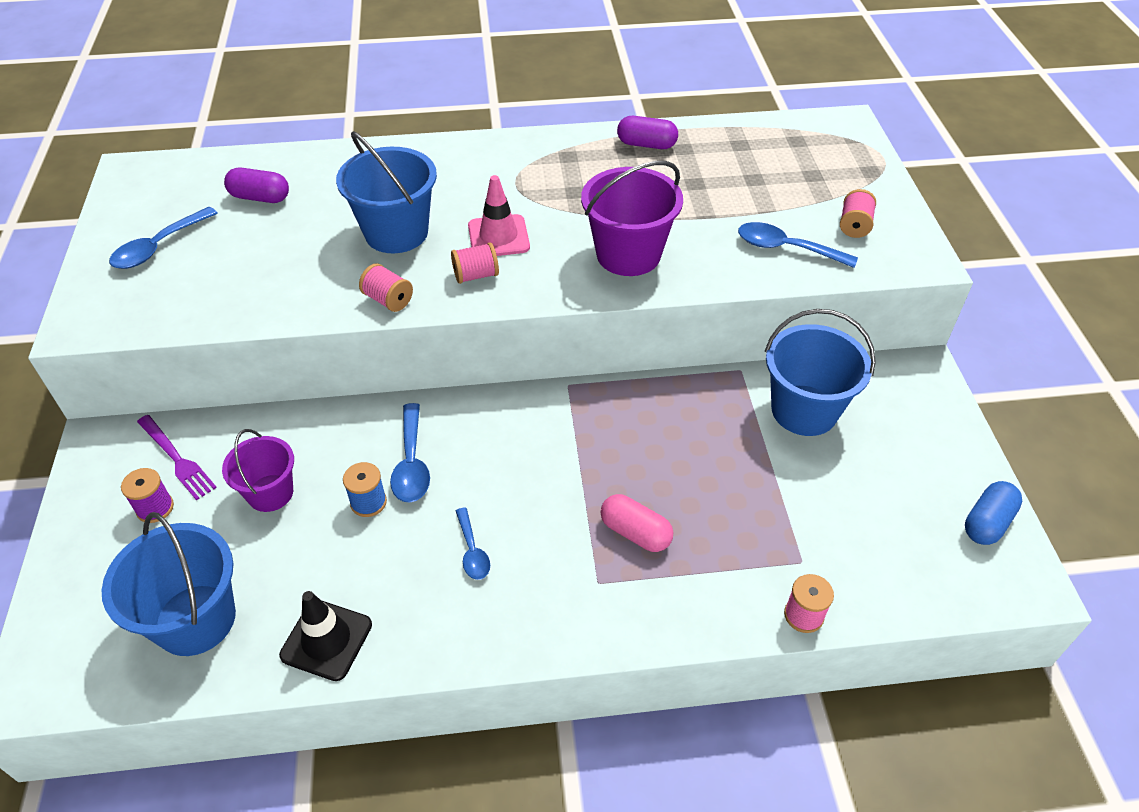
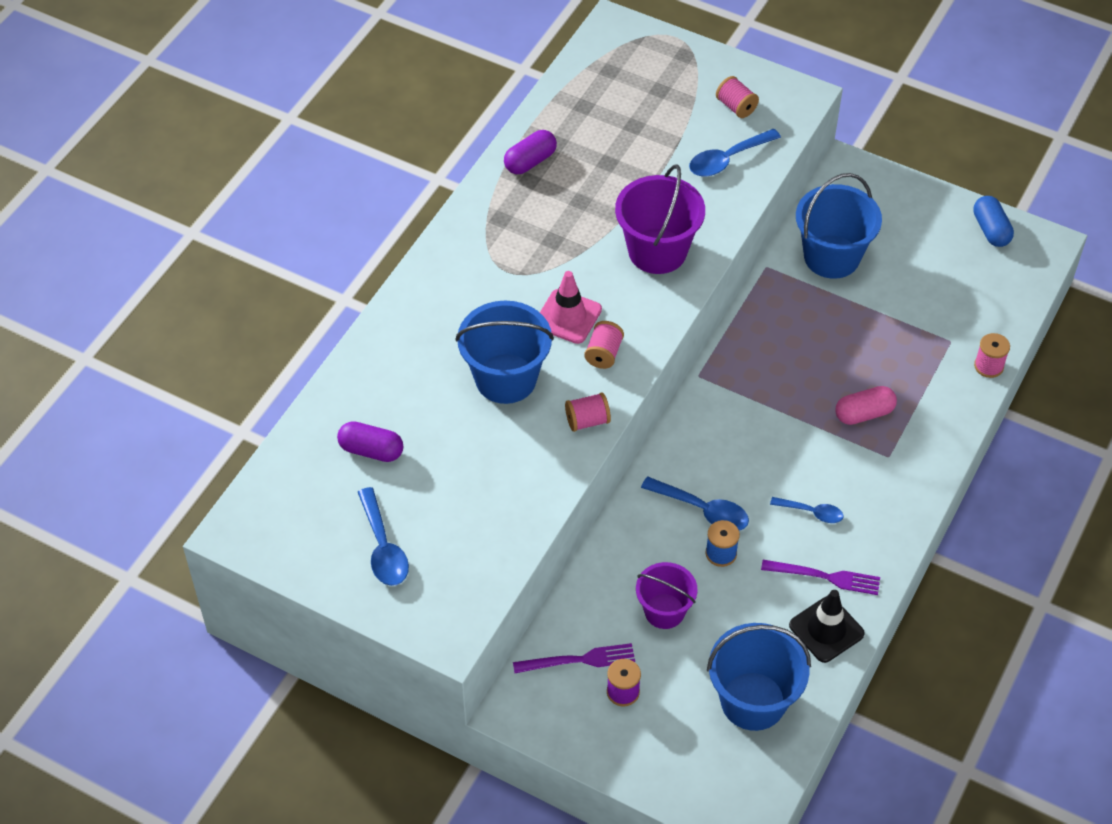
camera: 55 degrees left, 5 degrees up
(260, 197) = (371, 450): purple capsule -> purple capsule turned 60 degrees clockwise
(396, 604) = (825, 577): none -> purple fork

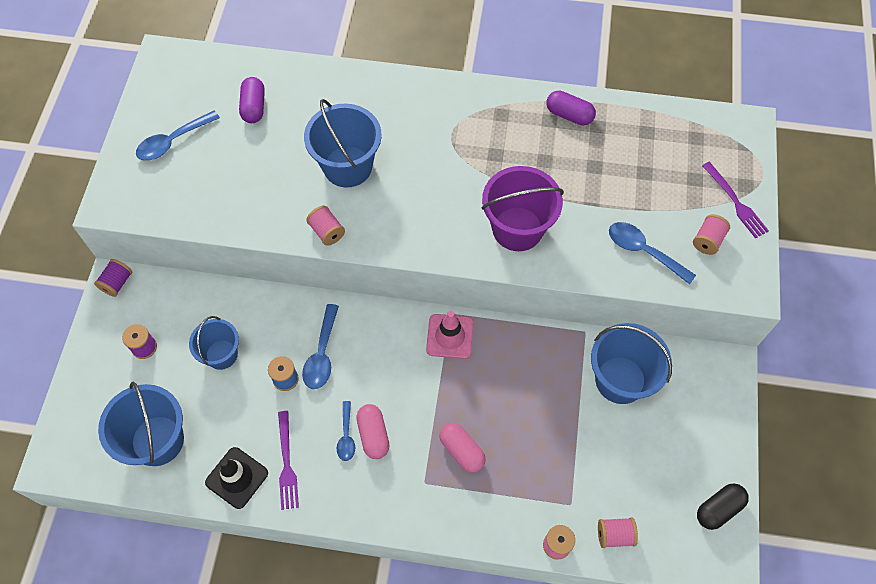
camera: 70 degrees right, 10 degrees up
(517, 705) = (117, 283): none -> purple spool
(568, 317) = (423, 188): pink traffic cone -> pink traffic cone (450, 336)
(579, 660) = (164, 310): purple fork -> purple fork (735, 202)
(603, 354) = (396, 223): pink spool -> pink spool (615, 535)
(664, 611) = (221, 354): purple bucket -> blue bucket
(819, 487) = (373, 435): none -> pink capsule
(991, 230) = (718, 509): blue capsule -> black capsule

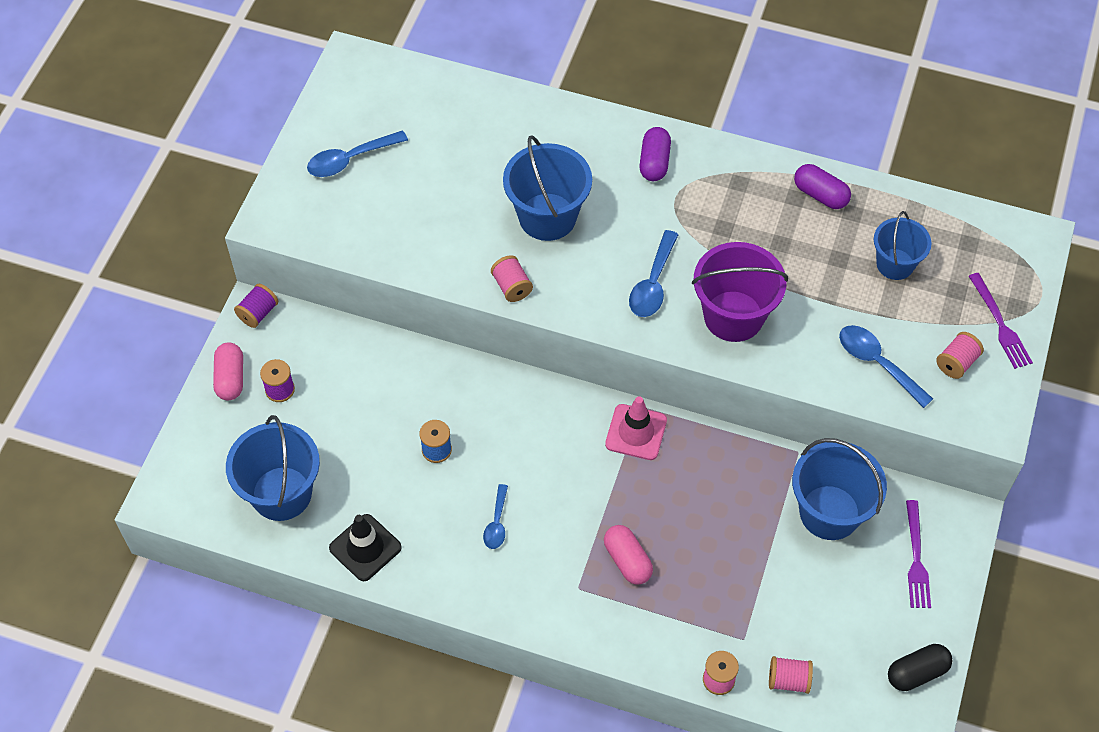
camera: 10 degrees right, 5 degrees down
(221, 354) = (367, 411): blue bucket -> blue bucket (895, 264)
(254, 107) = (449, 133): purple capsule -> purple capsule (654, 162)
(286, 463) = (424, 542): purple fork -> purple fork (916, 558)
(322, 354) = (483, 429): blue spoon -> blue spoon (653, 284)
(373, 435) = (528, 527): pink capsule -> pink capsule (230, 378)

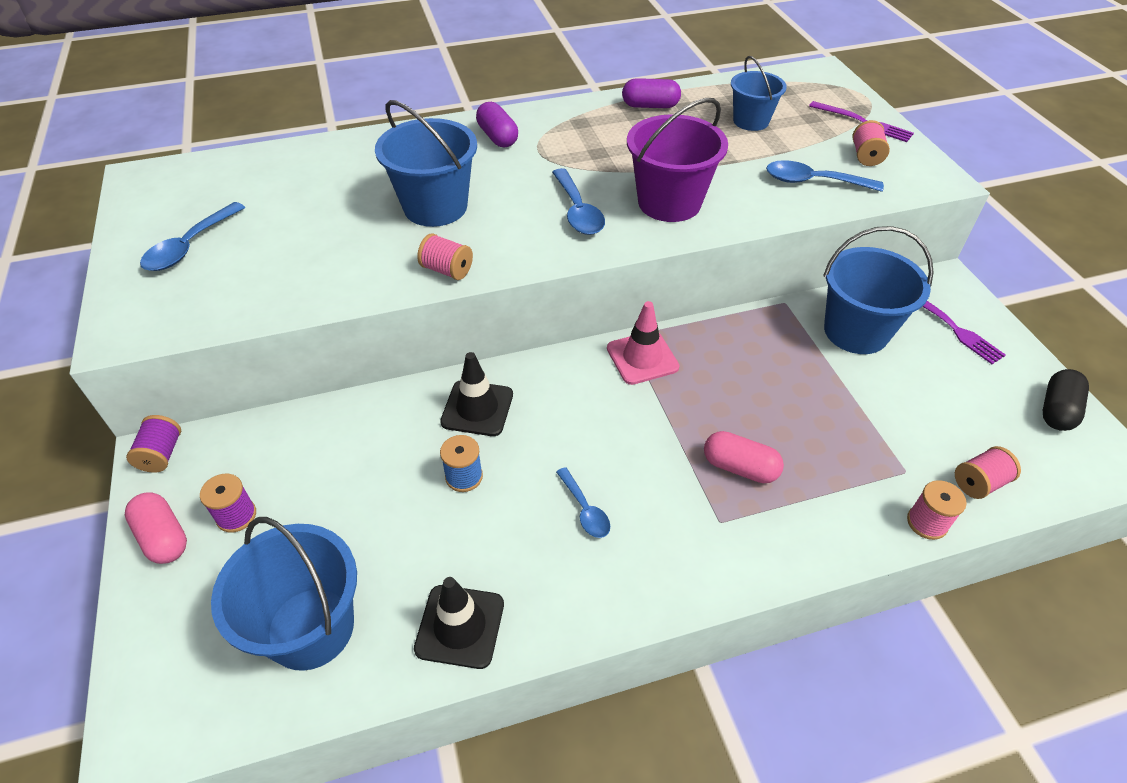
camera: 35 degrees left, 10 degrees down
(483, 402) = (477, 408): none -> black traffic cone

